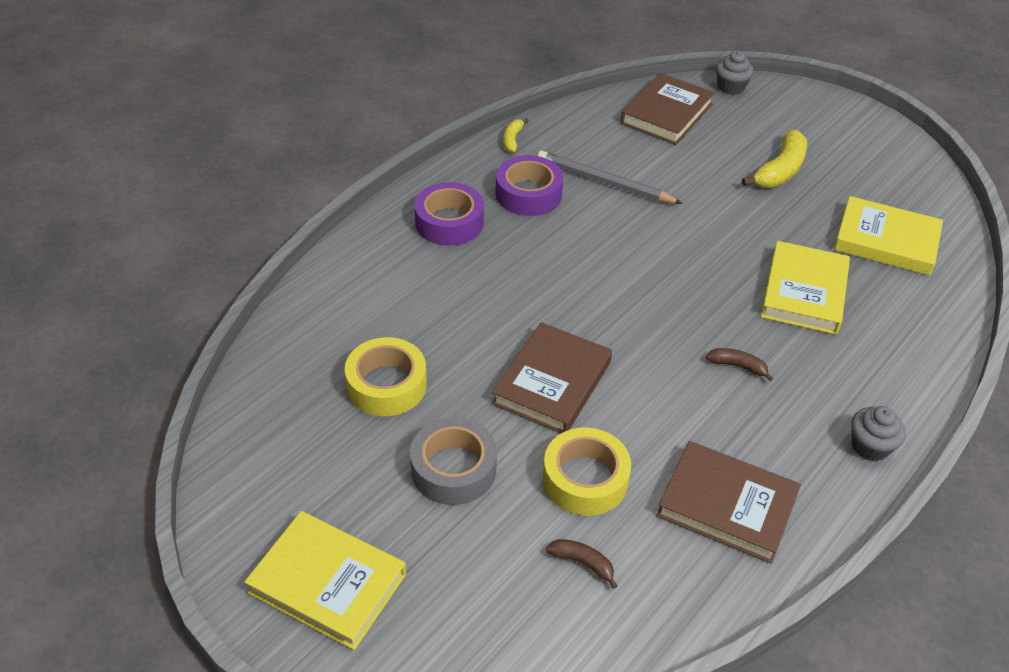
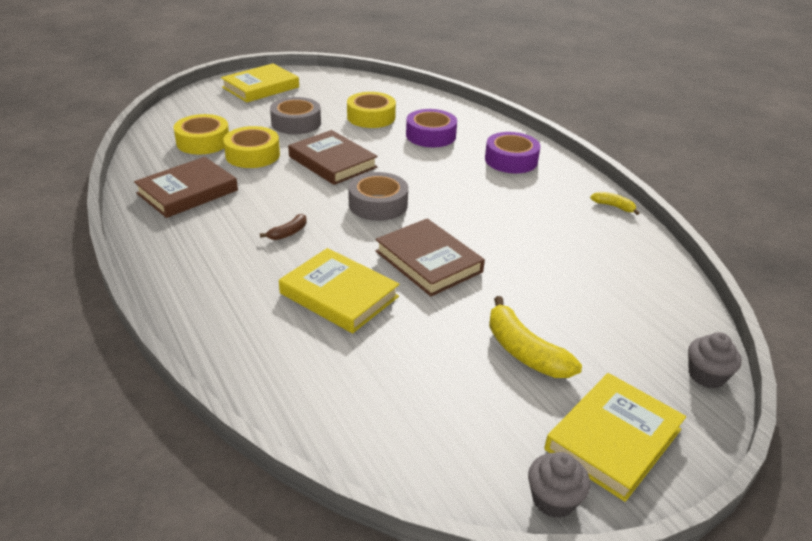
camera: 110 degrees right, 10 degrees down
(528, 194) = (534, 197): purple tape -> purple tape (430, 135)
(582, 563) = (203, 142): brown banana -> yellow tape
(604, 182) = (538, 235): grey pencil -> none
(627, 309) = (378, 204): none -> grey tape
(666, 114) = (648, 305): brown book -> brown book (428, 261)
(870, 446) = (167, 263): grey cupcake -> grey cupcake (553, 499)
(886, 241) = (374, 383): yellow book -> yellow book (613, 439)

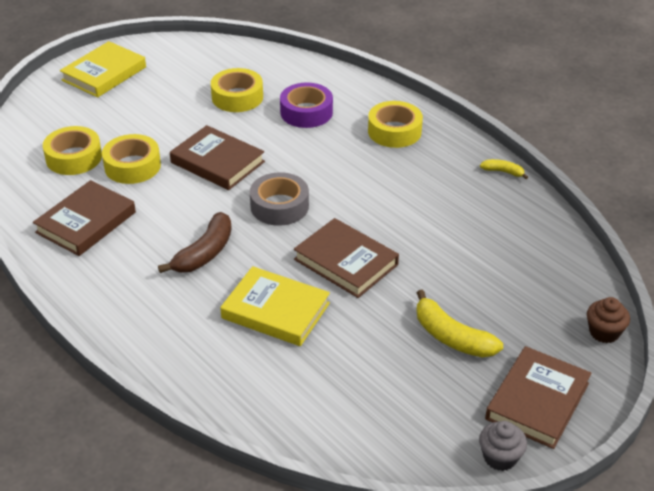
camera: 10 degrees left, 5 degrees up
(288, 233) = (204, 253): brown banana -> brown banana, size x1.89
(296, 123) = (161, 117): grey tape -> none
(511, 160) = (394, 131): purple tape -> yellow tape
(613, 439) = (537, 401): yellow book -> brown book
(706, 375) = (604, 332): grey cupcake -> brown cupcake

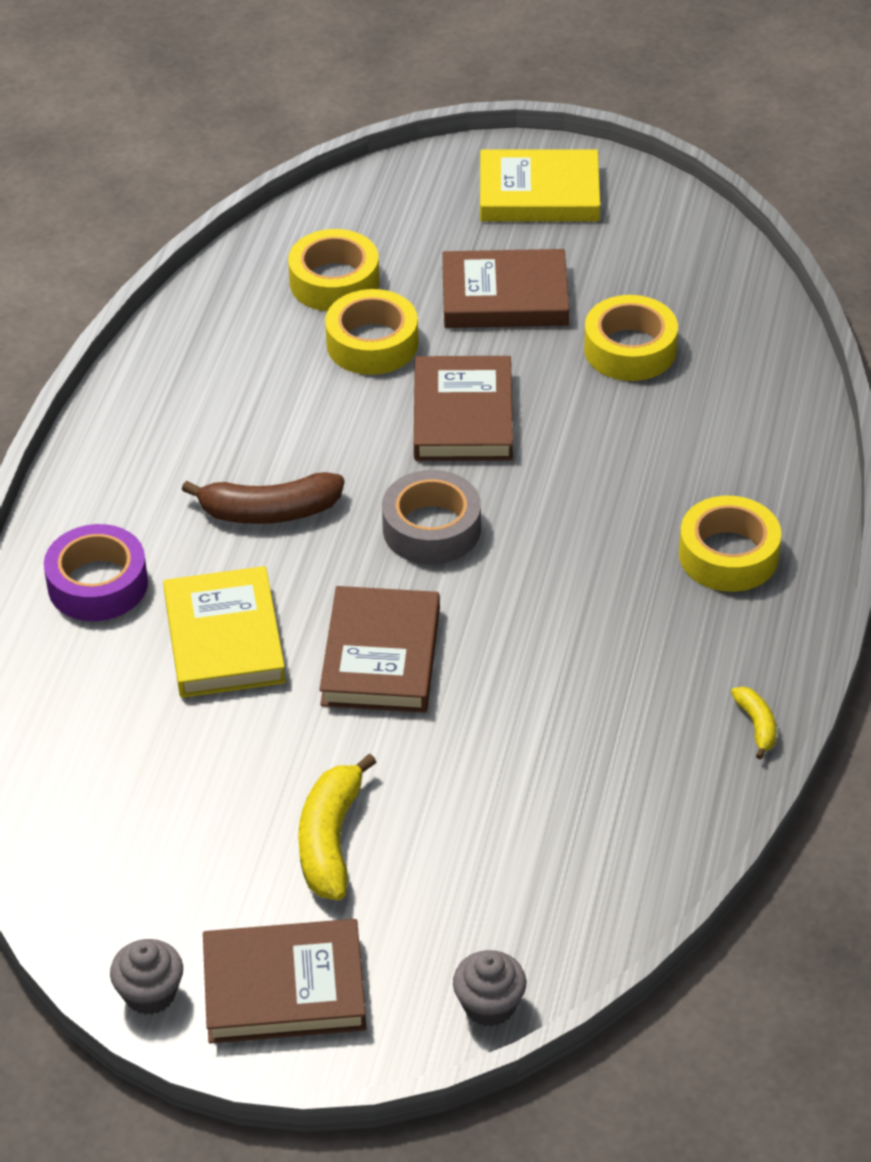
camera: 55 degrees right, 5 degrees up
(86, 222) = (223, 372): brown book -> brown book (505, 296)
(306, 112) = (672, 438): purple tape -> purple tape (97, 584)
(604, 332) = (489, 1005): brown cupcake -> grey cupcake

